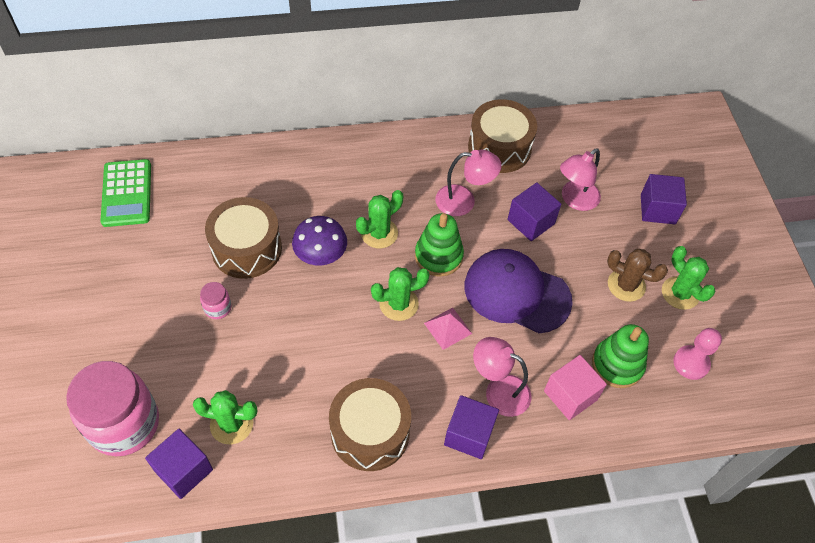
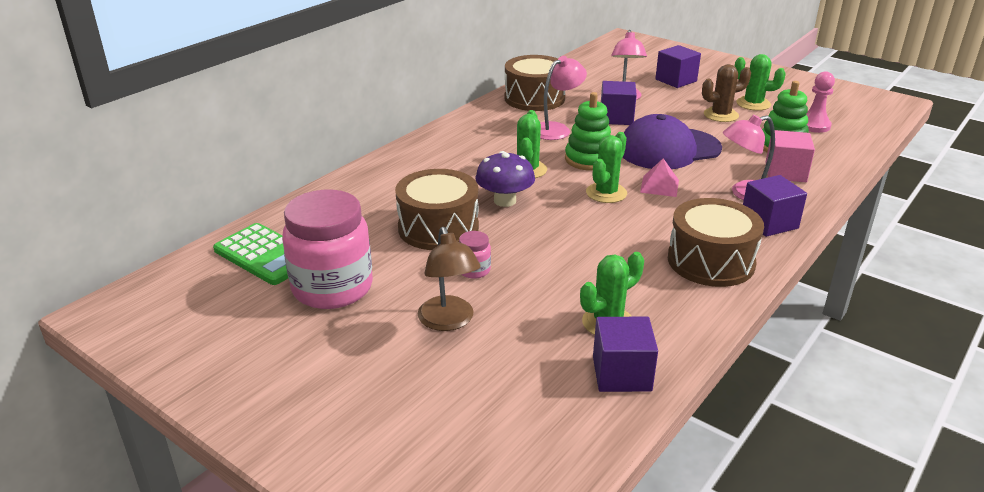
camera: 40 degrees left, 25 degrees down
(124, 424) = (518, 384): pink jar -> pink jar (332, 288)
(151, 341) = (449, 321): none -> brown lamp

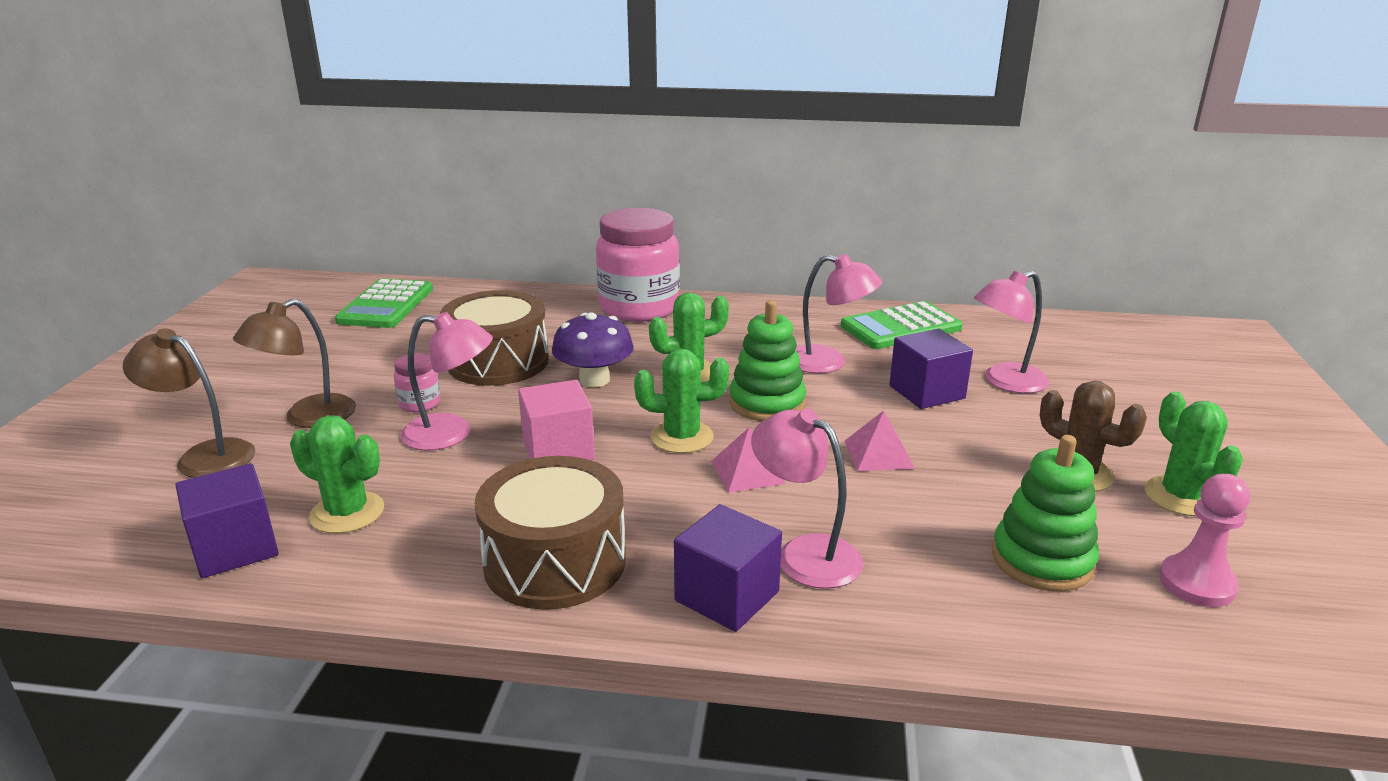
camera: 60 degrees right, 5 degrees down
(332, 288) = (343, 347): pink jar -> pink jar (639, 308)
(470, 378) = (204, 456): none -> brown lamp
(532, 266) = (451, 434): none -> pink lamp
(534, 98) = (900, 327): brown drum -> green calculator
(668, 149) = (878, 454): purple cap -> pink pyramid
(676, 80) = (1147, 407): purple cube -> none
(785, 172) = (939, 582): pink cube -> pink cube (558, 450)

